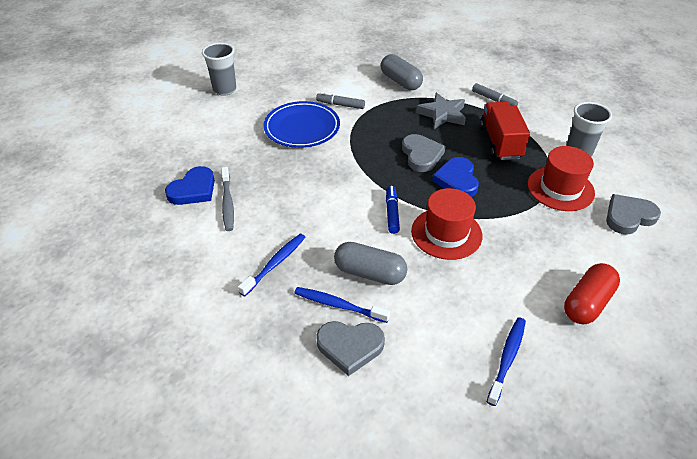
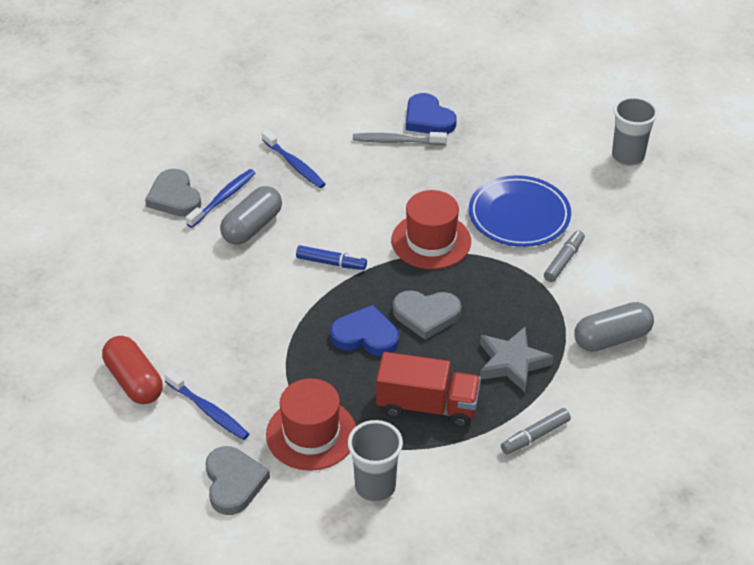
camera: 105 degrees right, 0 degrees up
(350, 347) = (174, 197): grey heart -> grey heart turned 45 degrees counterclockwise
(446, 233) = (281, 299): red hat -> red hat (431, 241)
(507, 358) = (107, 295): blue toothbrush -> blue toothbrush (208, 411)

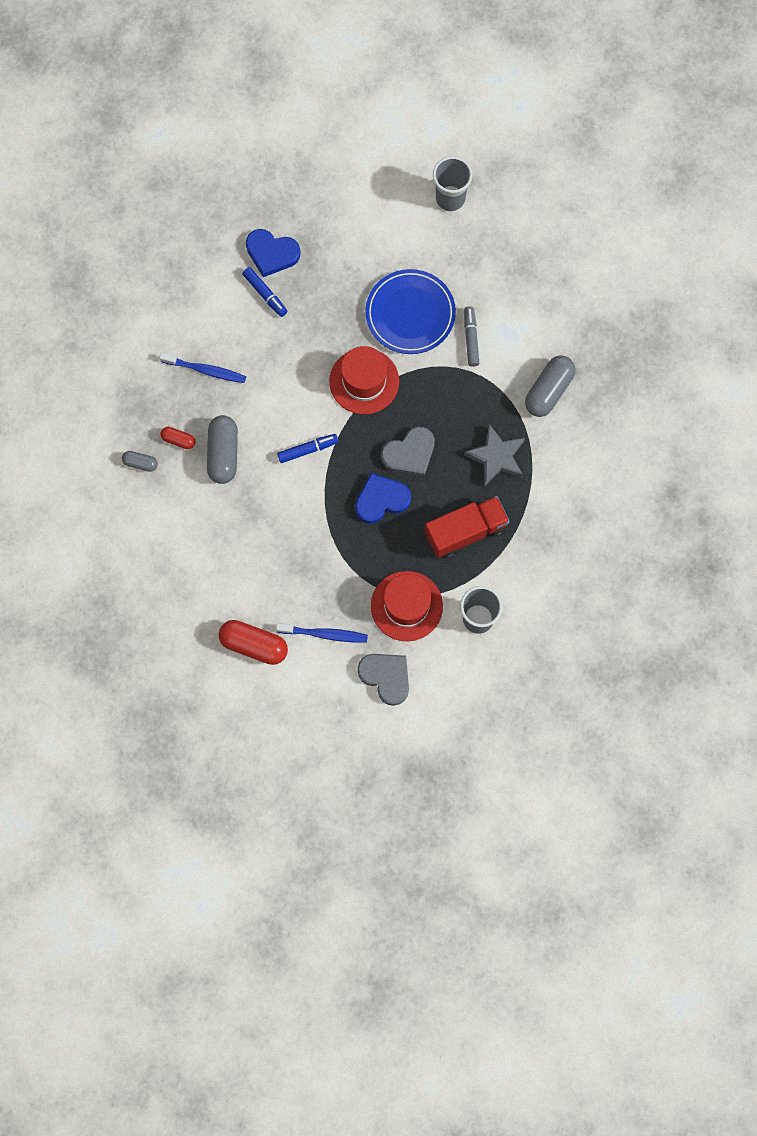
camera: 35 degrees left, 30 degrees up
(174, 197) = (140, 463): grey heart -> grey capsule
(223, 198) = (178, 440): blue toothbrush -> red capsule
(397, 141) = (265, 294): grey toothbrush -> blue marker
(535, 436) = (551, 509): grey marker -> none

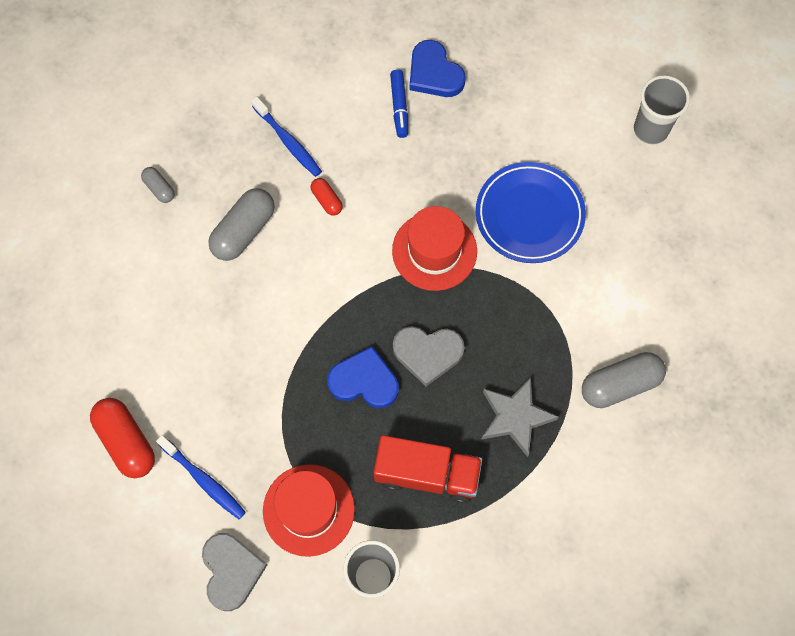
camera: 35 degrees right, 5 degrees down
(178, 440) = (211, 190): red capsule -> red capsule (327, 200)
(307, 450) = (328, 281): blue marker -> none
(470, 338) = (574, 279): grey marker -> none

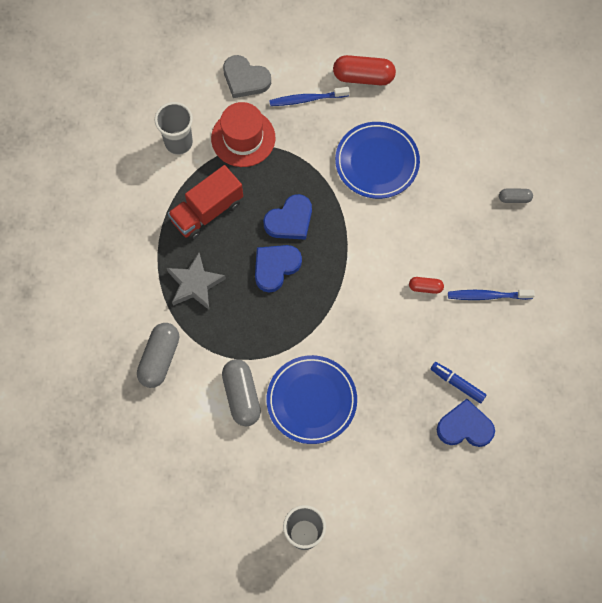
camera: 130 degrees right, 0 degrees up
(224, 347) = (377, 162): none -> blue plate
(243, 231) = (444, 225): grey capsule -> grey capsule (242, 396)
(427, 353) = (275, 267): grey heart -> blue heart
(434, 251) = (337, 323): red hat -> none

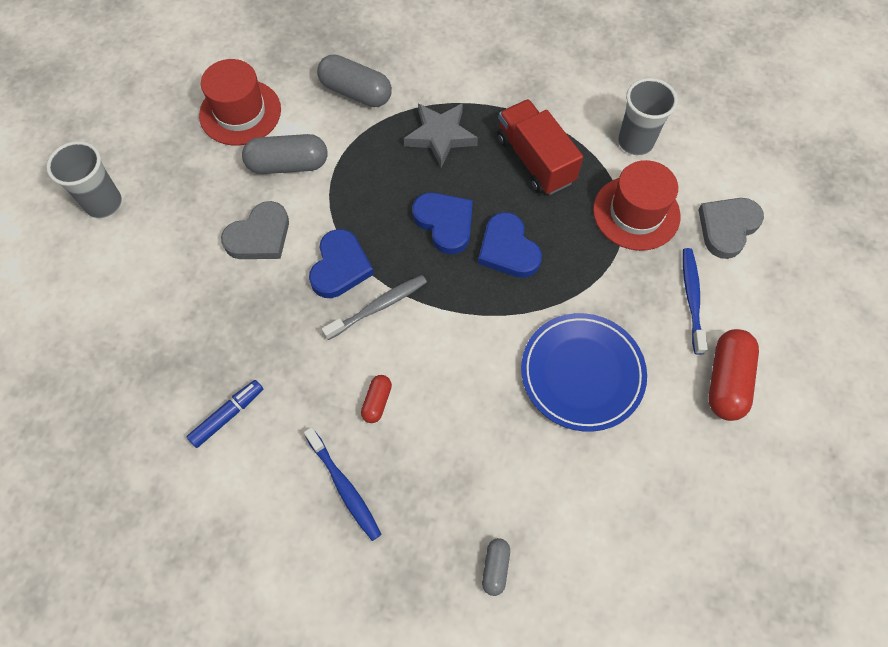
camera: 100 degrees right, 5 degrees down
(195, 449) = (240, 112): none -> red hat
(311, 400) = (259, 236): blue plate -> grey heart
(354, 301) = (378, 307): none -> grey toothbrush
(465, 427) = (165, 412): blue heart -> blue heart (340, 267)
(487, 296) = (344, 487): blue toothbrush -> blue toothbrush turned 135 degrees clockwise

